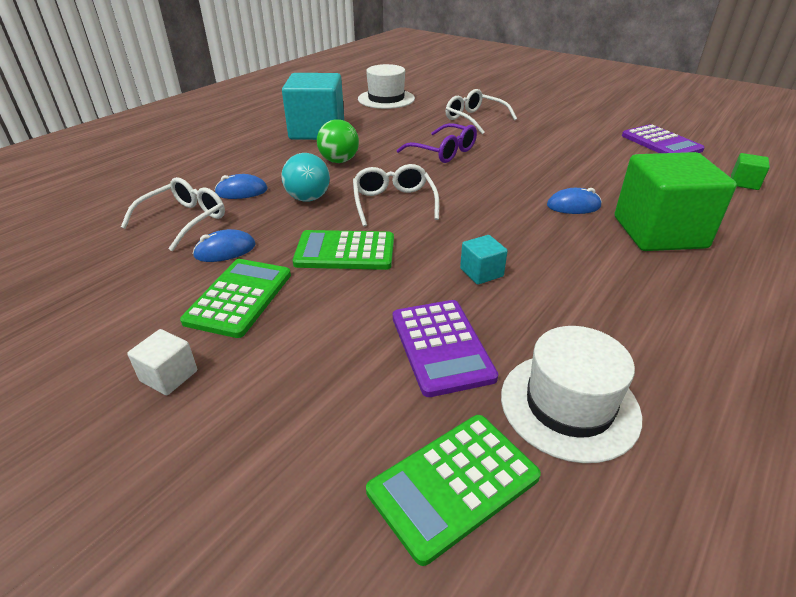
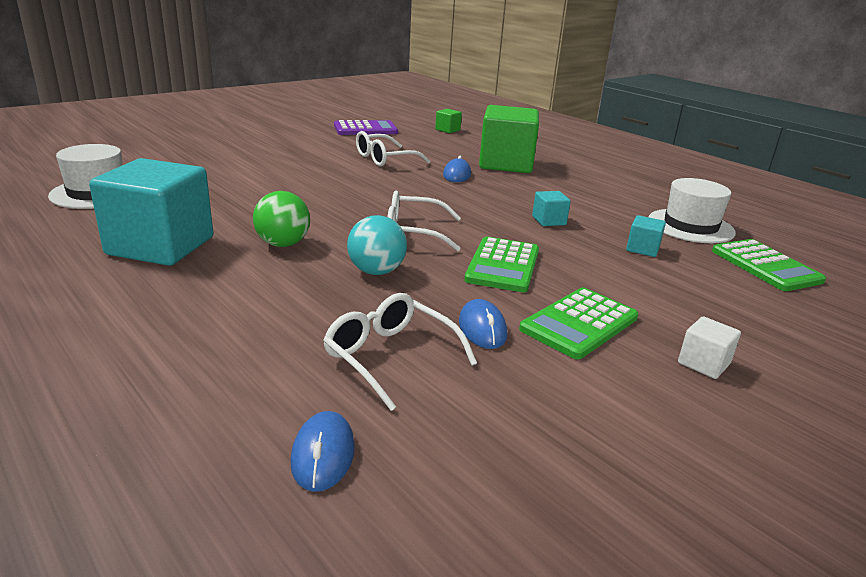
camera: 80 degrees left, 10 degrees down
(239, 298) = (579, 323): green calculator -> green calculator turned 75 degrees counterclockwise
(241, 191) = (326, 311): blue mouse -> blue mouse (323, 455)
(441, 347) = (642, 249): purple calculator -> turquoise cube
(444, 152) = (310, 194): purple glasses -> none
(474, 119) = (235, 167): white glasses -> white glasses (384, 159)

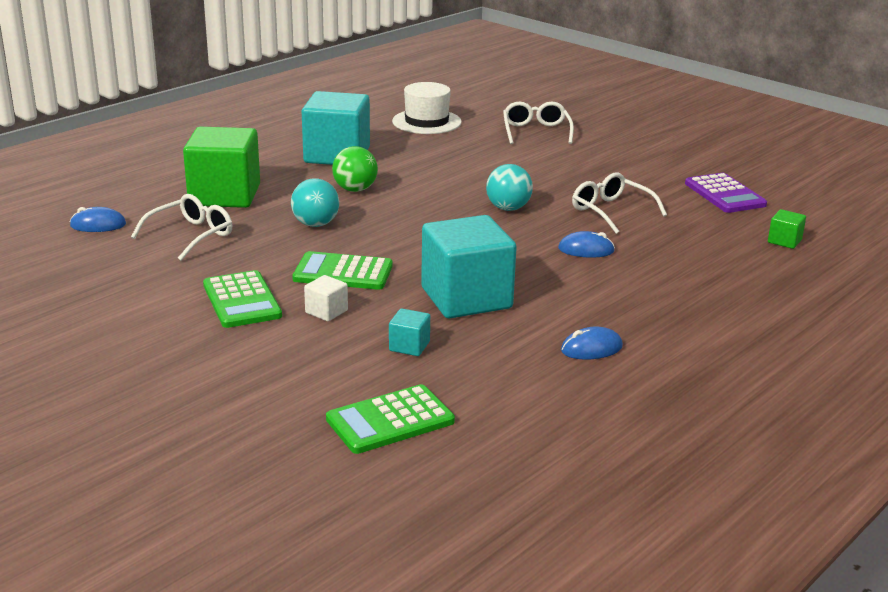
camera: 85 degrees right, 0 degrees up
(366, 187) = (508, 208): none -> turquoise ball
(413, 232) = (402, 234): white glasses -> white glasses (536, 131)
(482, 328) = (230, 264): blue mouse -> blue mouse (591, 349)
(506, 164) = (658, 279): green cube -> green cube (225, 195)
(549, 221) = (466, 298): turquoise cube -> turquoise cube, size x2.38
(579, 323) = (241, 300): green calculator -> green calculator turned 150 degrees counterclockwise
(690, 226) = (498, 388): white hat -> none
(703, 363) = (182, 347): white cube -> white cube (326, 311)

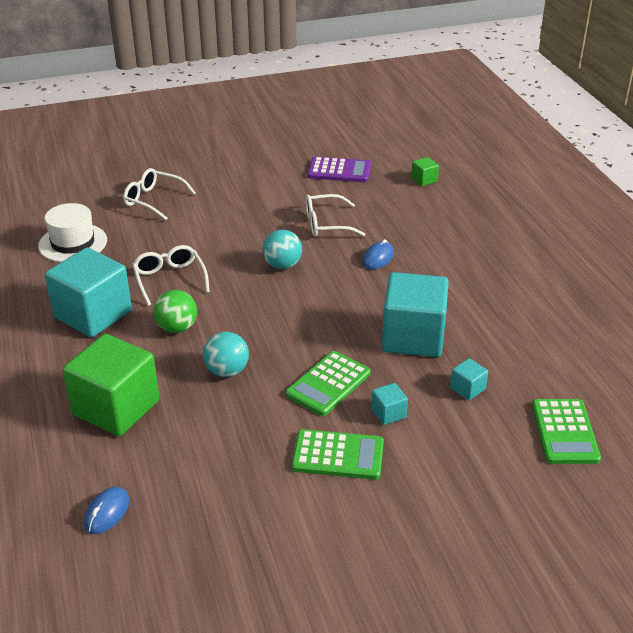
camera: 60 degrees left, 10 degrees up
(191, 235) = (186, 453): white glasses -> white glasses (169, 279)
(326, 311) = (388, 413): white cube -> turquoise cube
(591, 349) = (517, 310): blue mouse -> none

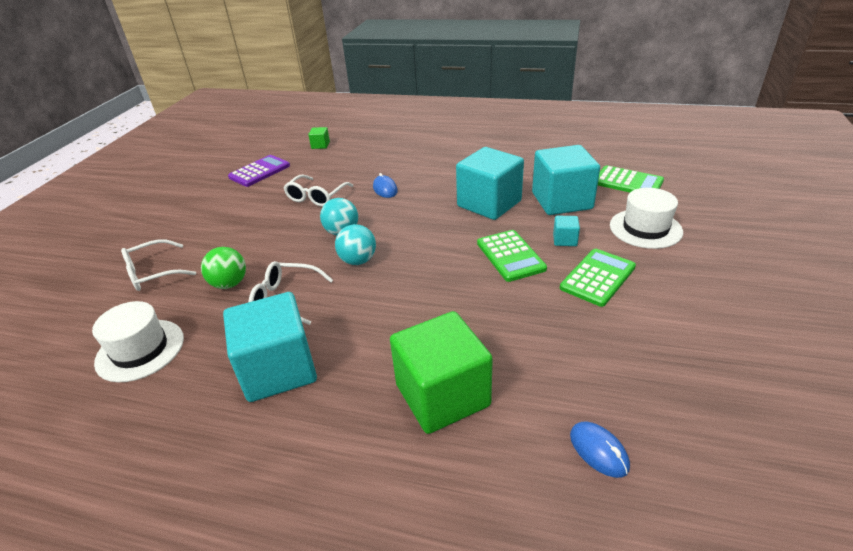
camera: 55 degrees left, 0 degrees up
(177, 328) = (361, 316): green ball -> green ball (229, 284)
(227, 371) = (450, 304): turquoise ball -> turquoise ball (358, 261)
(465, 471) = (645, 228): none -> white hat
(467, 389) = (561, 201): turquoise cube -> turquoise cube, size x2.38

